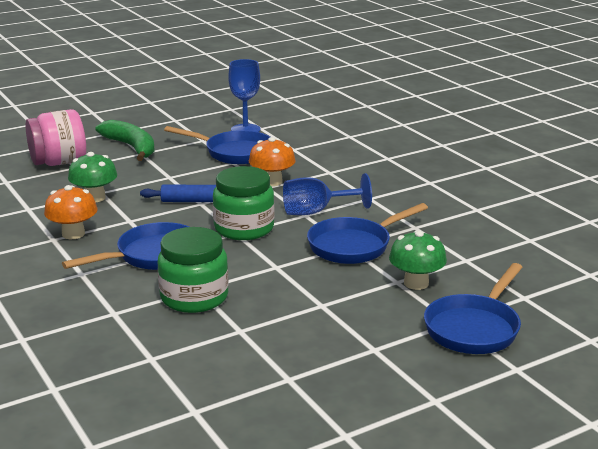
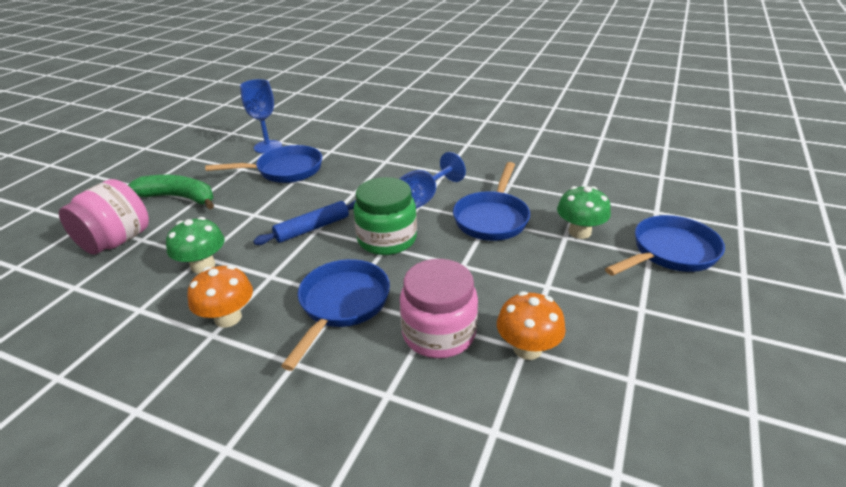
camera: 35 degrees left, 10 degrees up
(194, 297) = (439, 333): green jar -> pink jar
(272, 182) = (352, 186): orange mushroom -> orange mushroom (527, 348)
(474, 328) = (670, 253): blue pan -> blue pan turned 120 degrees counterclockwise

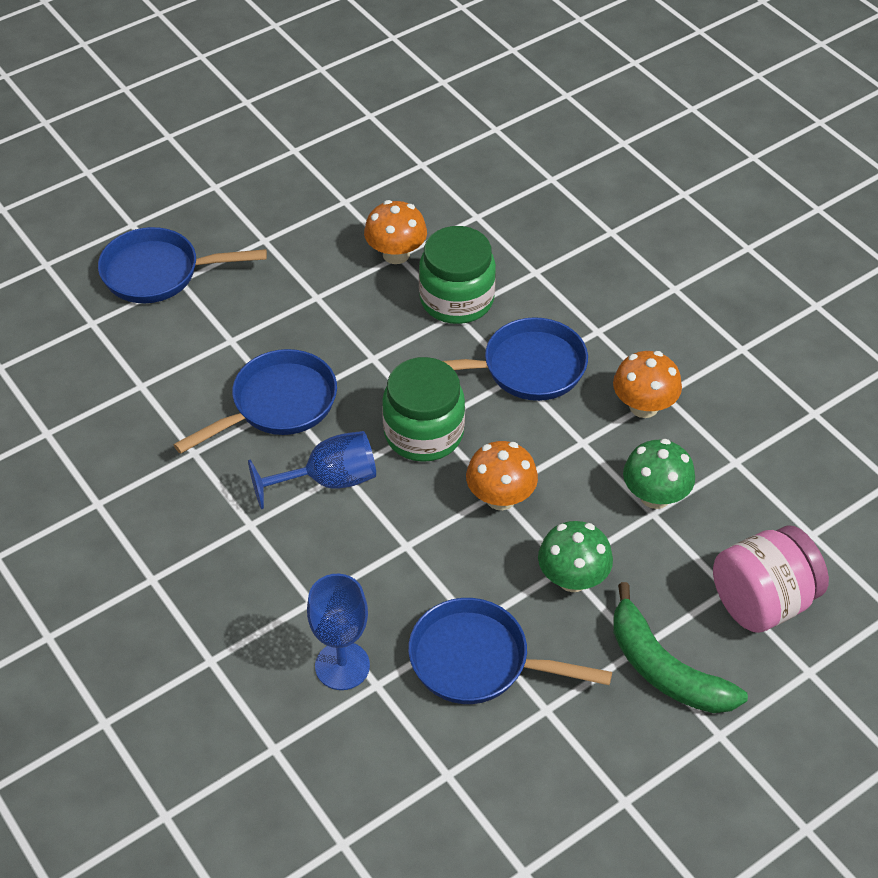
camera: 150 degrees left, 15 degrees up
(268, 147) = (475, 763): blue goblet -> blue goblet (342, 666)
(312, 228) = (500, 497): blue rolling pin -> orange mushroom
(342, 305) = (525, 368): blue pan -> blue pan turned 150 degrees counterclockwise
(439, 333) = (456, 299): pink jar -> green jar
(579, 232) = (209, 338): green mushroom -> green mushroom (572, 578)

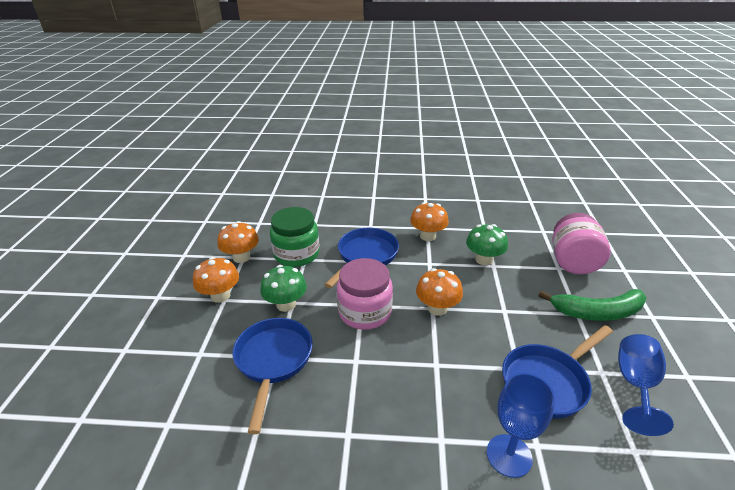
camera: 50 degrees left, 15 degrees down
(159, 273) = (103, 356): blue pan -> none
(318, 289) = (220, 295): none -> orange mushroom
(329, 481) = (355, 371): blue goblet -> blue goblet (635, 384)
(423, 433) = (365, 312): green jar -> pink jar
(572, 578) = (514, 312): green mushroom -> green mushroom (286, 304)

